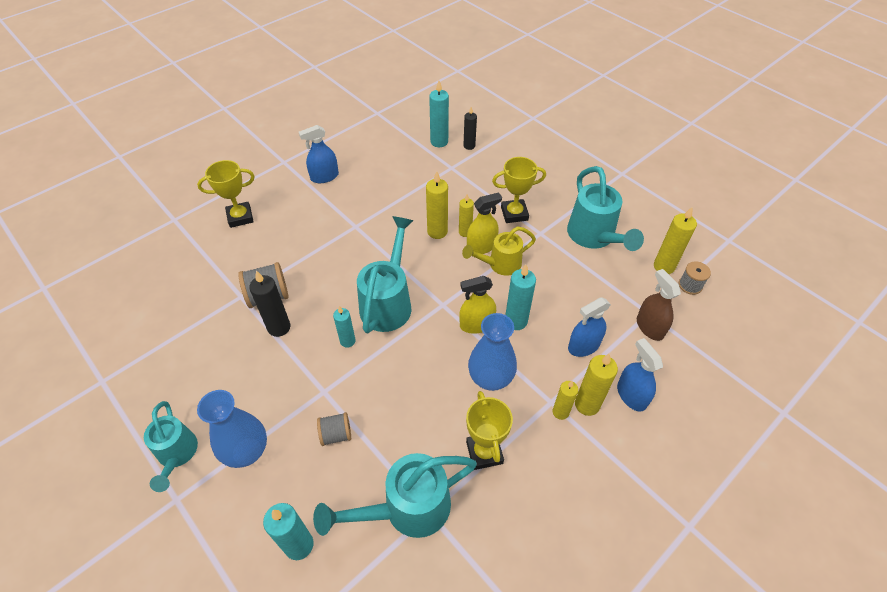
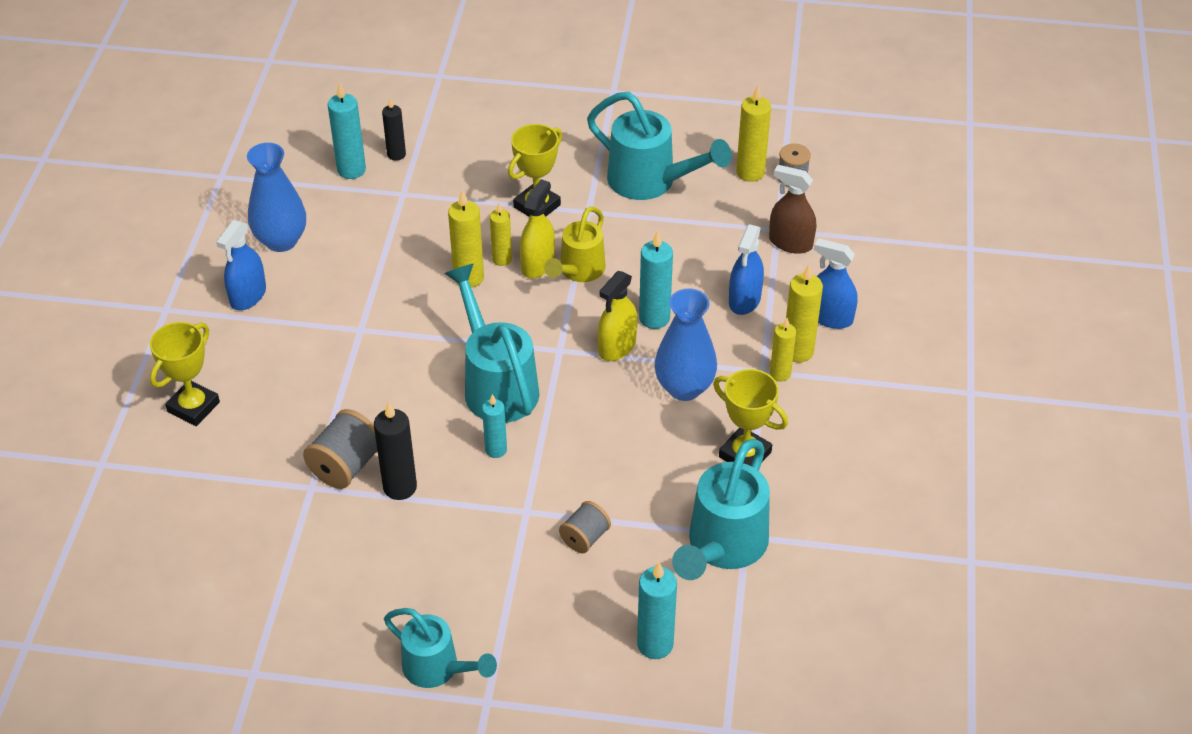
camera: 40 degrees left, 5 degrees down
(247, 451) = (509, 614): blue vase -> blue vase (281, 240)

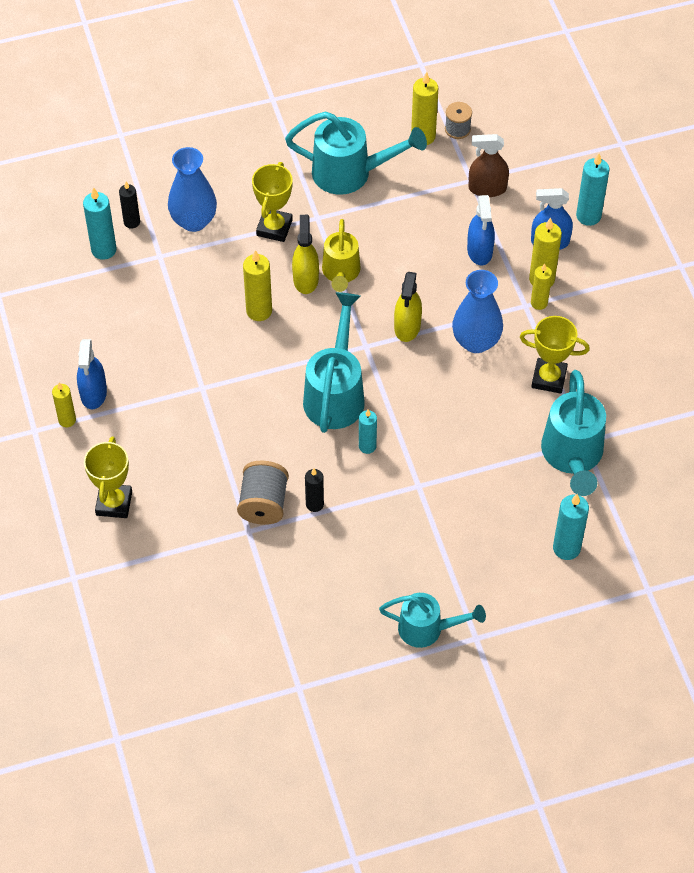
camera: 25 degrees left, 10 degrees up
(281, 240) = (88, 335): blue vase -> blue vase (194, 221)
(400, 487) = (314, 504): black candle -> black candle, size x0.66
(496, 384) = (335, 393): turquoise watering can -> turquoise watering can turned 60 degrees clockwise
(502, 259) = (275, 285): yellow candle -> yellow candle (67, 420)
(585, 538) = (472, 489): grey spool -> none
(654, 318) = (421, 292): turquoise candle -> turquoise candle (588, 216)

